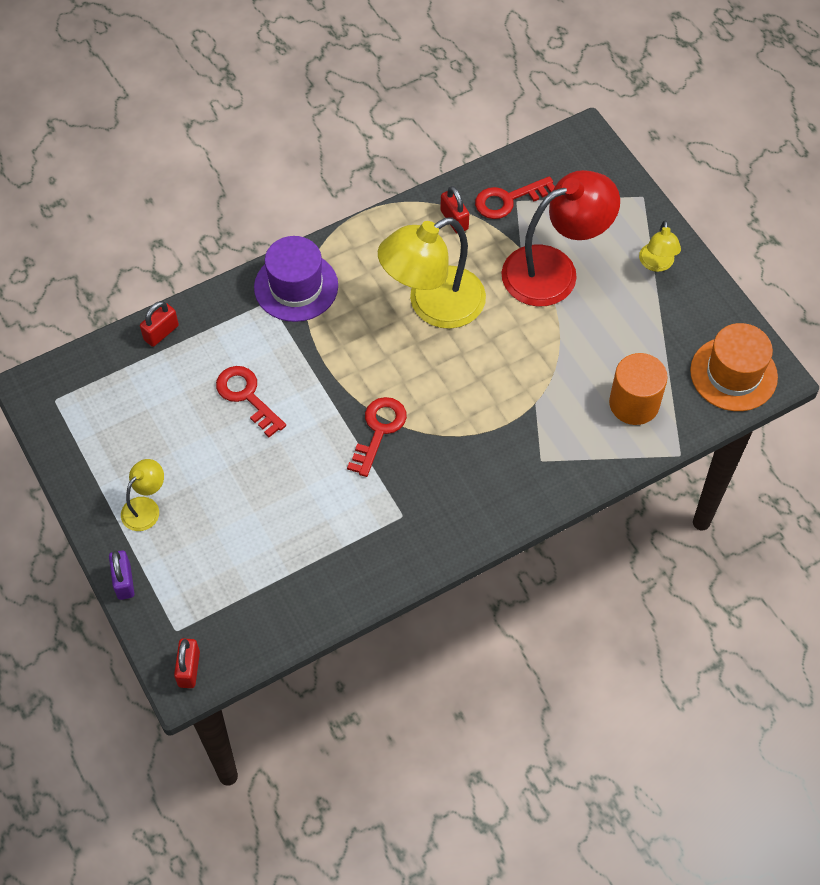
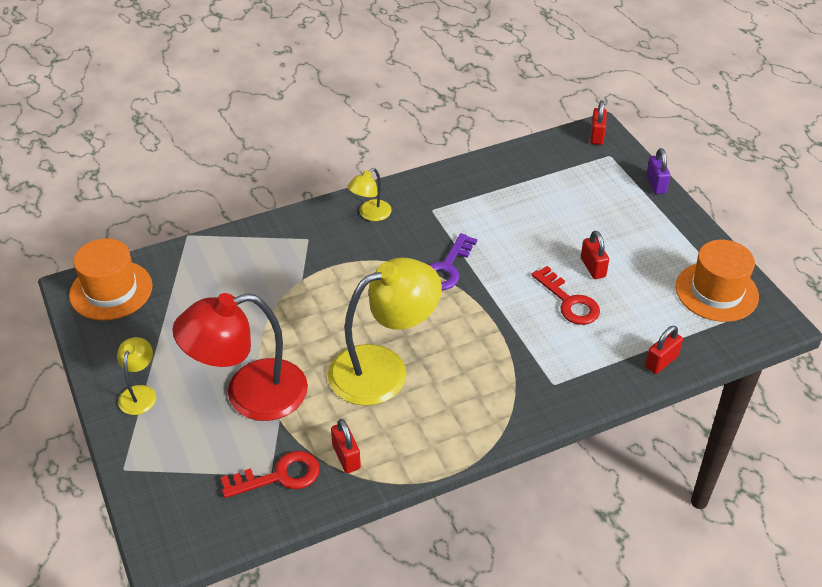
camera: 175 degrees left, 15 degrees down
(86, 421) = (716, 291): none -> orange hat
(146, 507) = (648, 228): yellow lamp -> yellow lamp (370, 214)
(217, 444) = (593, 267): none -> red padlock
(296, 286) = (525, 397): purple hat -> none
(379, 431) = (447, 268): red key -> purple key
(634, 403) = (212, 273): orange cylinder -> none

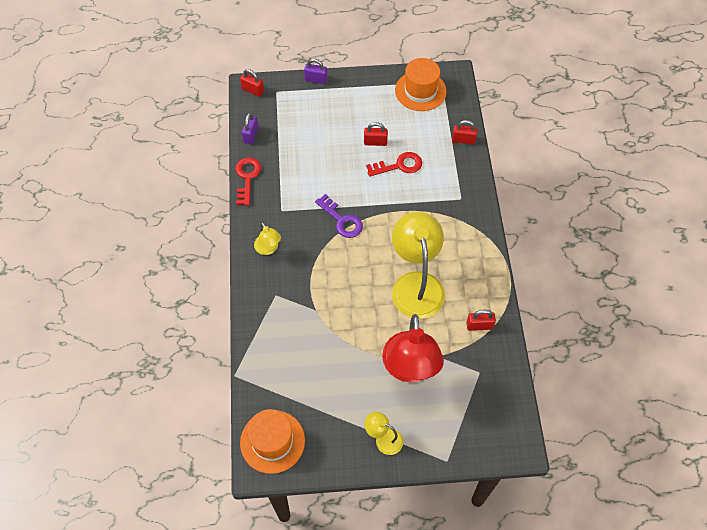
camera: 70 degrees left, 15 degrees up
(279, 476) = (482, 367): red key -> red key (247, 178)
(527, 153) = (251, 135): none -> purple padlock
(661, 362) = (463, 140): red padlock -> red padlock turned 60 degrees counterclockwise

